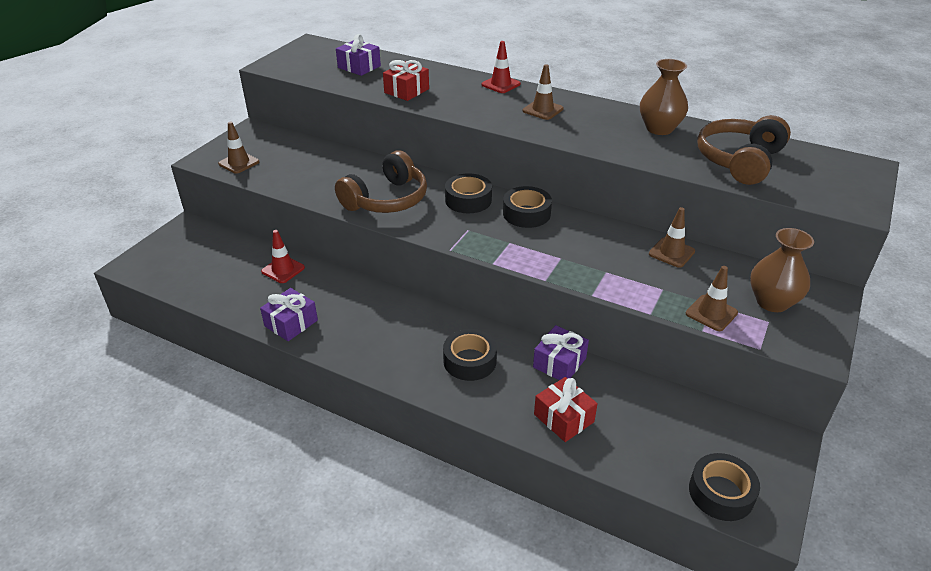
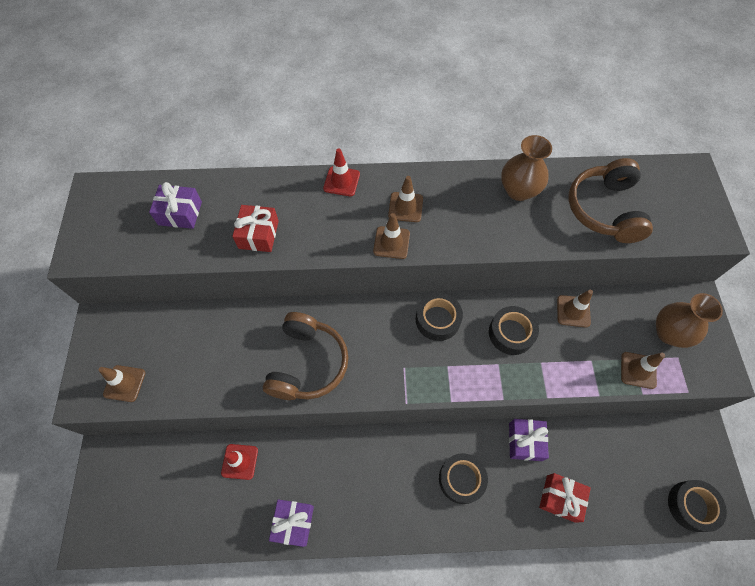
camera: 30 degrees left, 25 degrees up
(468, 200) = (379, 326): black tape -> black tape (511, 333)
(511, 123) = (391, 242): none -> brown traffic cone

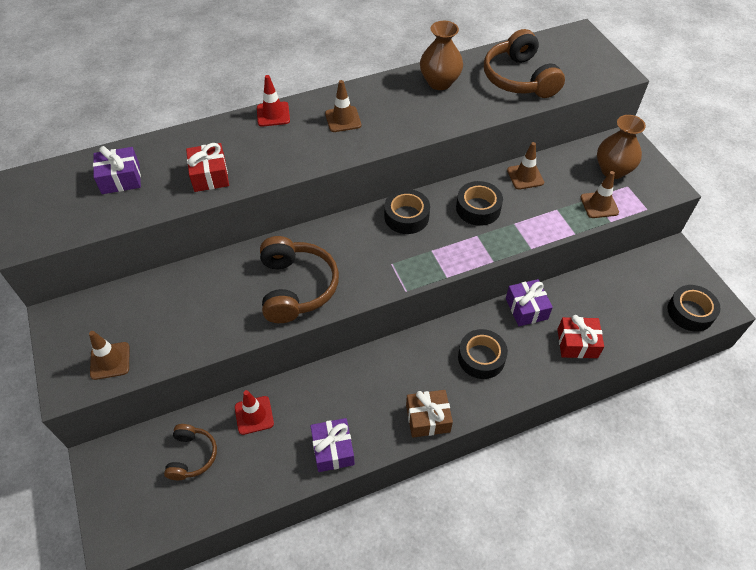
camera: 20 degrees left, 10 degrees down
(176, 482) = (192, 456): none -> brown headphones
(388, 524) = (428, 418): none -> brown gift
(391, 242) = (342, 149): brown traffic cone -> none

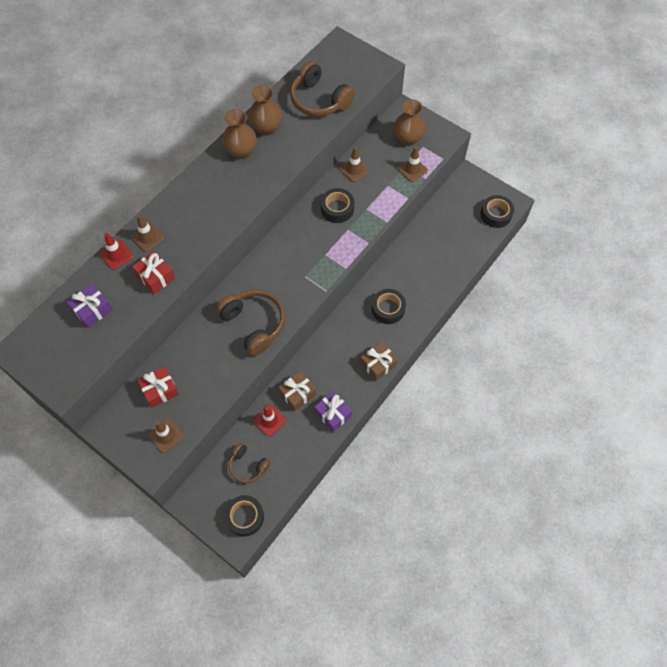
camera: 30 degrees left, 10 degrees up
(192, 456) = (248, 466): brown headphones -> brown headphones turned 150 degrees clockwise
(273, 114) = (165, 208): red traffic cone -> red traffic cone (116, 255)
(307, 401) = (297, 394): none -> brown gift
(343, 119) = (218, 189): brown traffic cone -> brown traffic cone (147, 237)
(395, 93) = (241, 151): none -> brown vase
(406, 216) = (294, 237): black tape -> black tape (245, 517)
(526, 308) = (397, 261): purple gift -> none
(577, 343) = (440, 269): red gift -> red gift (160, 390)

